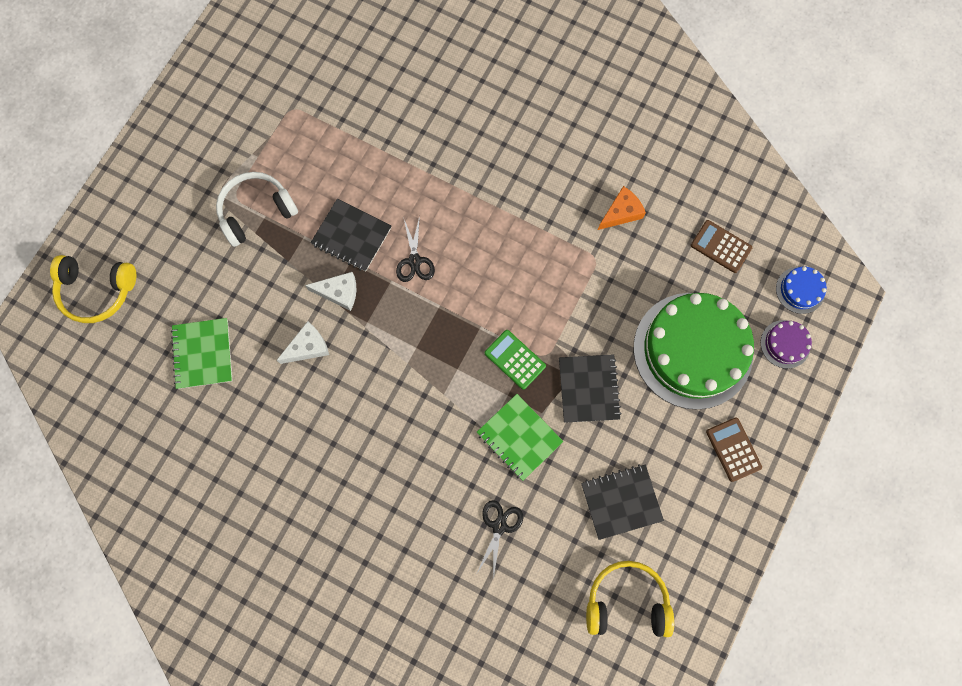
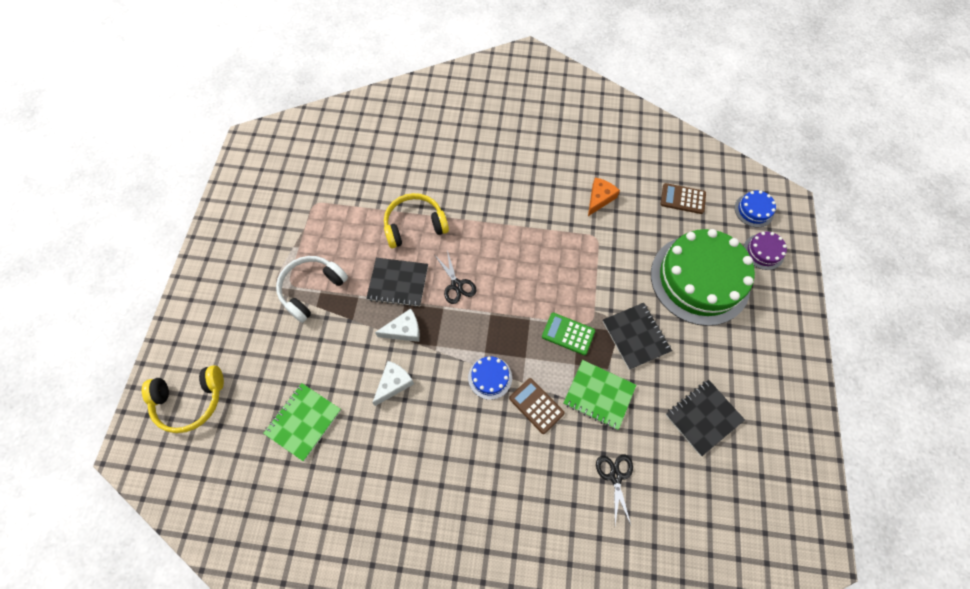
camera: 20 degrees left, 10 degrees down
(203, 354) = (303, 421): green notebook -> green notebook turned 60 degrees clockwise
(411, 377) = (490, 377): none -> blue cake
(626, 601) = (748, 501): yellow headphones -> yellow headphones (415, 225)
(733, 449) = (767, 343): brown calculator -> brown calculator (536, 405)

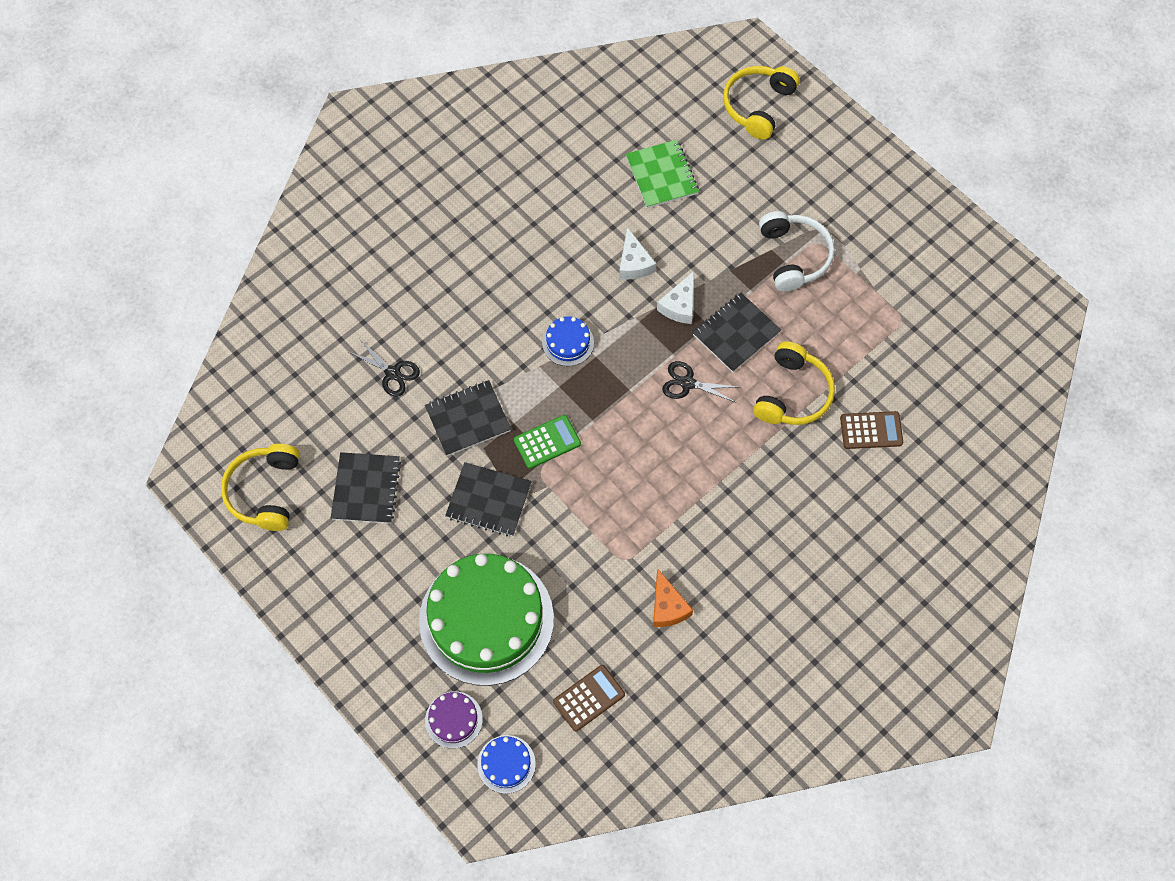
camera: 130 degrees right, 0 degrees up
(536, 405) = (507, 360): brown calculator -> brown calculator (871, 430)
(599, 395) = (468, 419): green notebook -> black notebook
(772, 484) = (265, 491): none -> yellow headphones

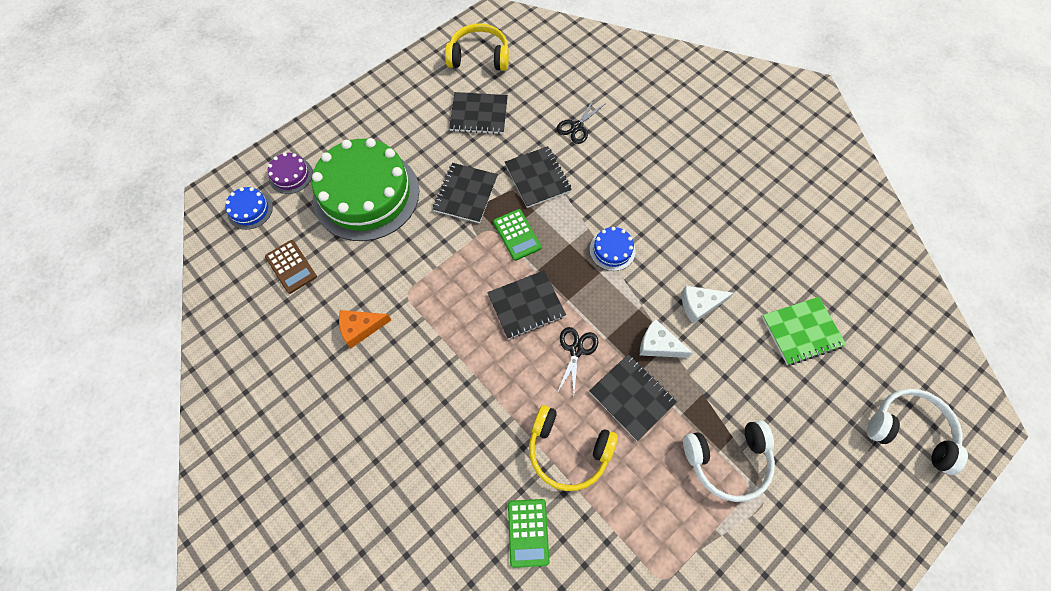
camera: 90 degrees right, 0 degrees up
(636, 432) = (526, 305): none -> black notebook
(758, 106) = (909, 431): yellow headphones -> white headphones
(871, 430) = (528, 532): brown calculator -> green calculator

